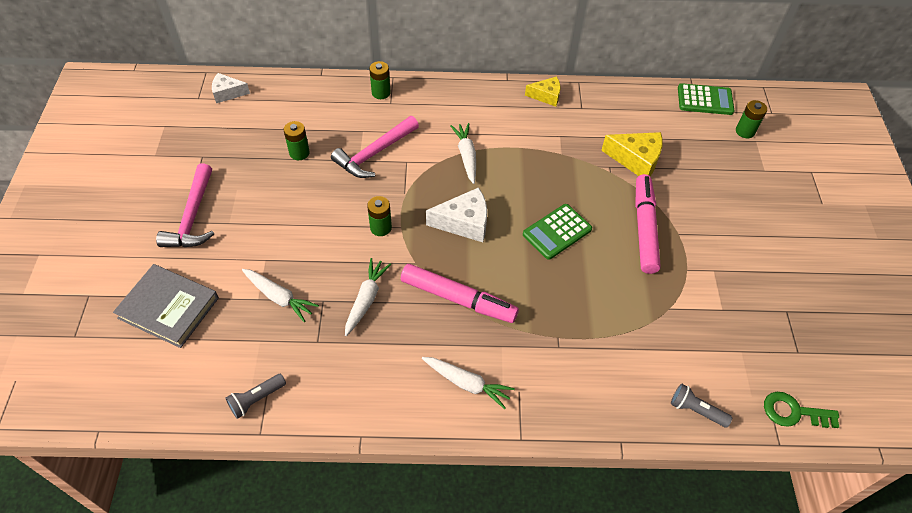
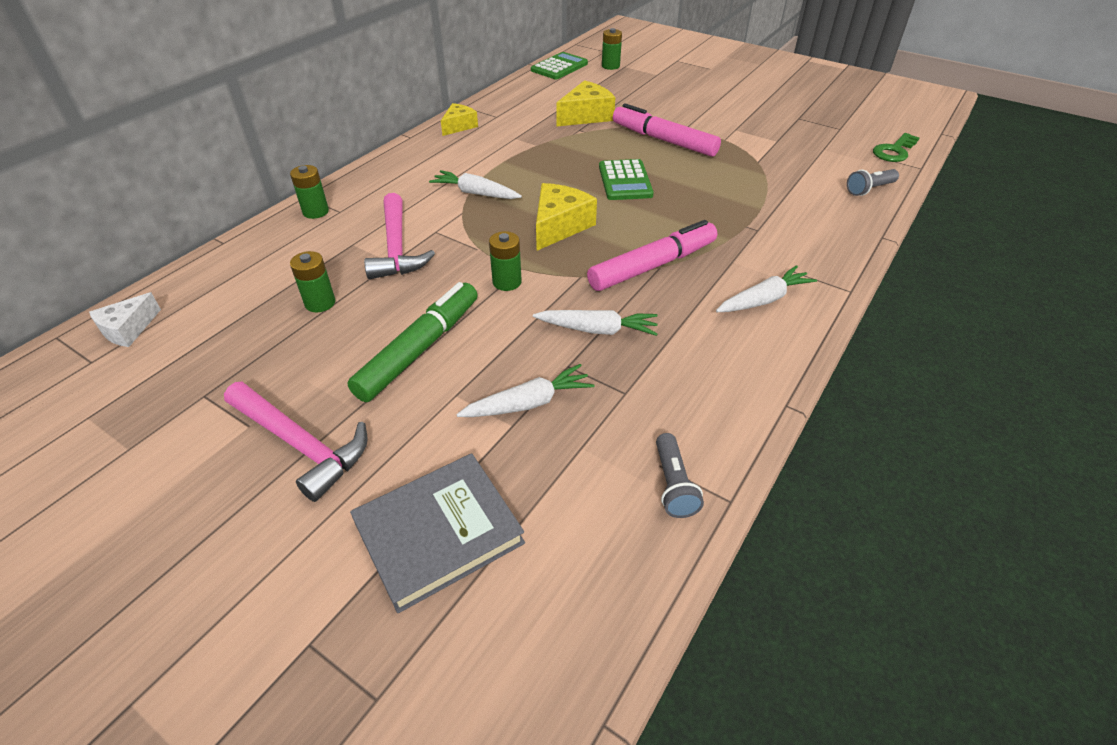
camera: 55 degrees left, 10 degrees down
(291, 222) = (420, 349): none -> green marker
(366, 299) = (597, 330): white carrot -> white carrot turned 135 degrees clockwise
(464, 223) = (559, 226): white cheese -> yellow cheese

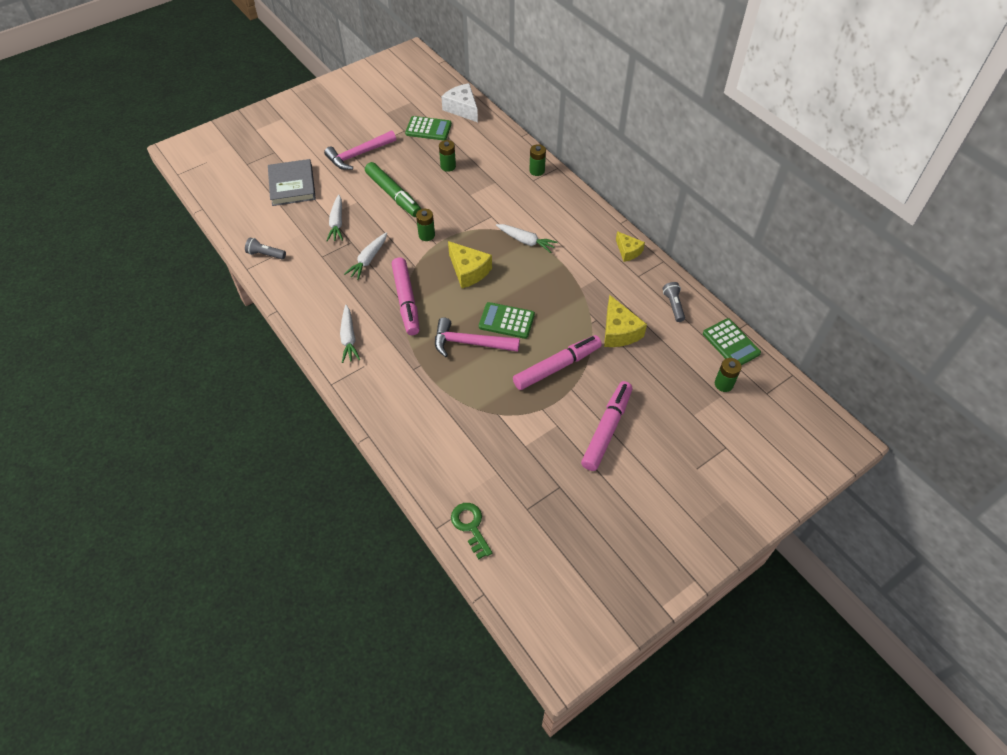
camera: 110 degrees right, 10 degrees up
(128, 329) = (462, 109): white cheese -> white cheese, size x1.54
(199, 359) = (428, 129): none -> green calculator
(397, 248) = (482, 198): pink hammer -> pink hammer (470, 343)
(476, 193) = (526, 241): white carrot -> white carrot turned 75 degrees clockwise
(713, 106) = (607, 429): none -> pink marker
(869, 189) = (425, 466): grey flashlight -> grey flashlight (673, 305)

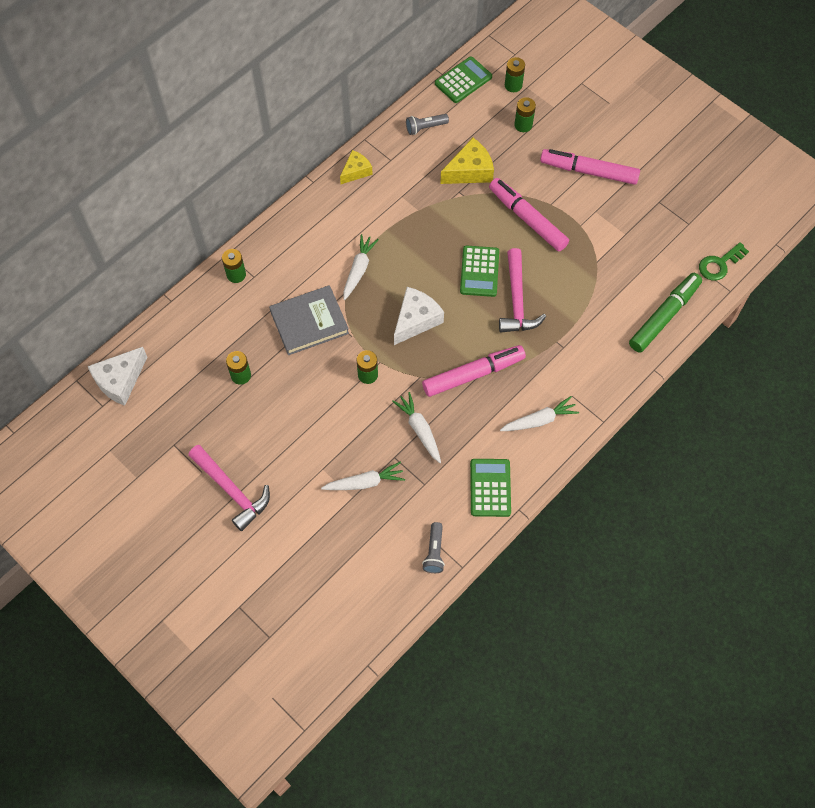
camera: 100 degrees left, 10 degrees up
(292, 185) = (304, 559): grey book -> grey book (309, 322)
(368, 260) = (419, 430): white carrot -> white carrot turned 135 degrees counterclockwise
(393, 195) = (304, 428): green marker -> green marker (664, 316)
(428, 129) = (168, 414): green calculator -> green calculator (490, 488)
(468, 271) = (416, 320): yellow cheese -> white cheese
(671, 383) = (523, 125): none -> green battery

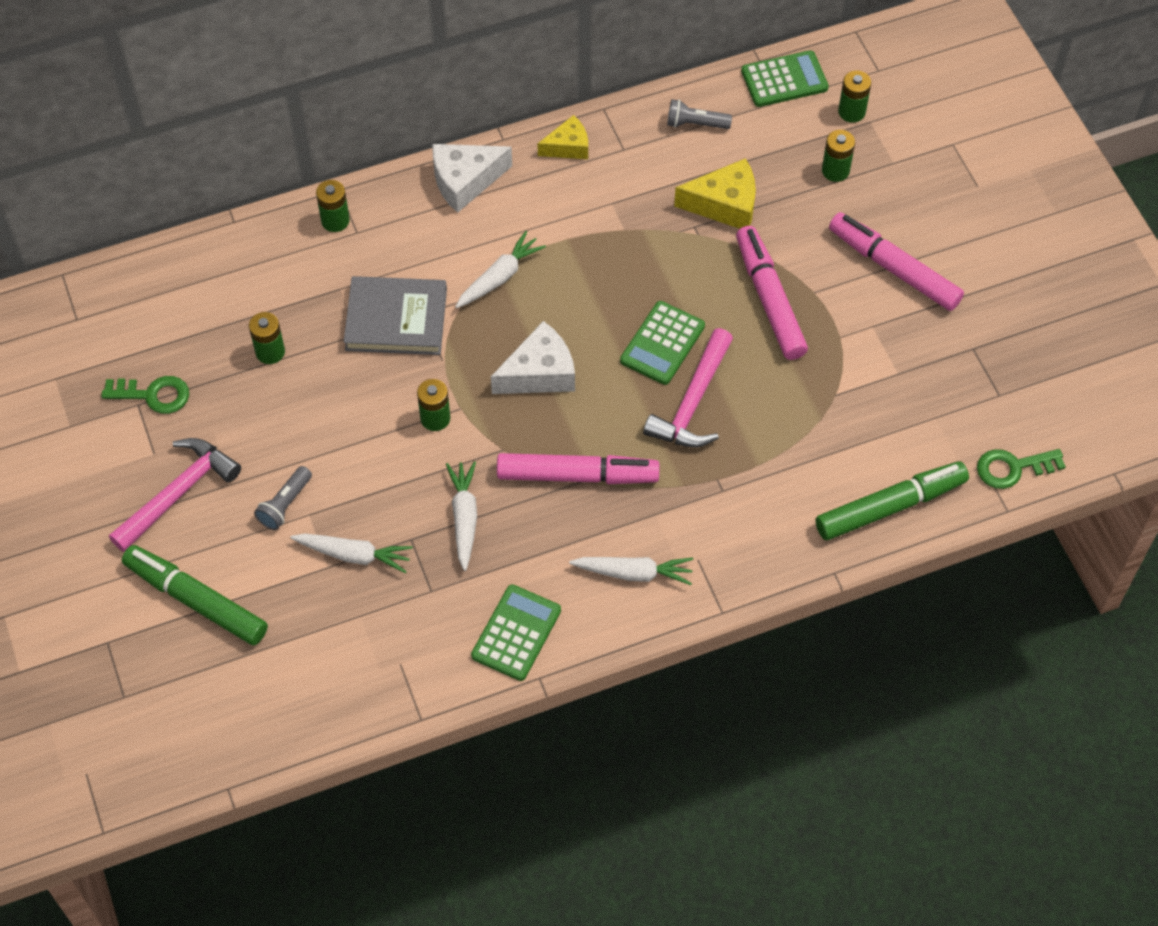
camera: 25 degrees right, 5 degrees down
(120, 380) = (115, 296): white cheese -> white cheese (465, 181)
(180, 434) = (153, 395): none -> green key
(232, 490) = (178, 493): pink hammer -> pink hammer turned 120 degrees counterclockwise
(281, 554) = (196, 600): none -> green marker
(434, 552) = (395, 683): grey flashlight -> grey flashlight (285, 504)

